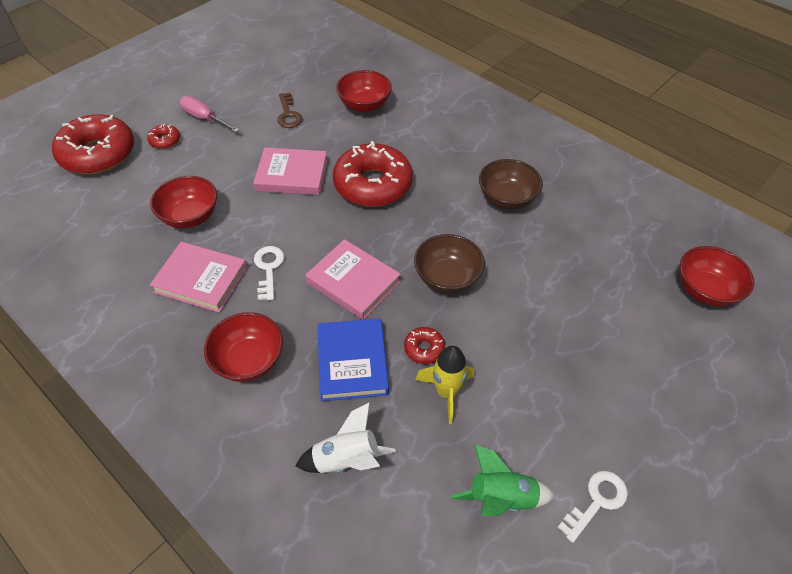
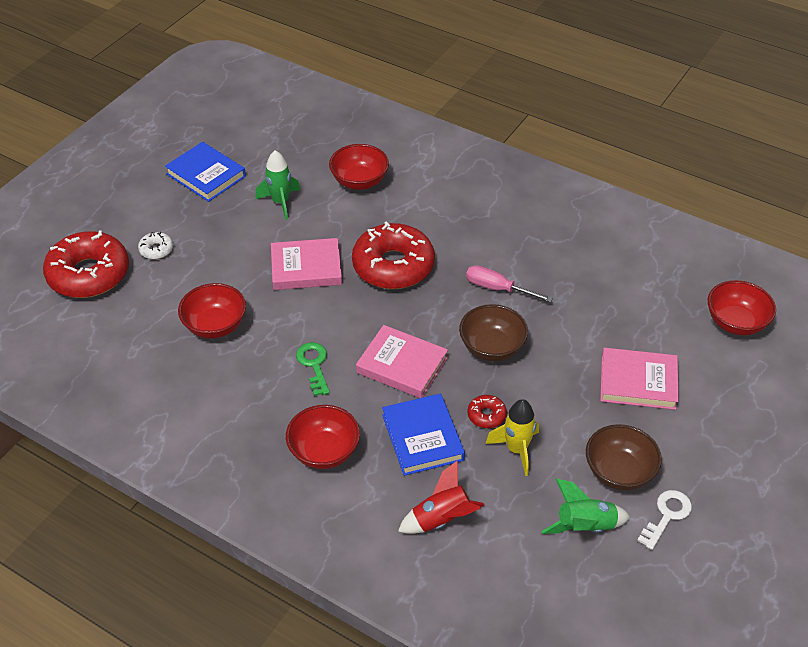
camera: 10 degrees left, 5 degrees down
(165, 141) = (156, 250): red donut -> white donut
(201, 279) = (250, 385): pink book -> pink book (638, 382)
(204, 118) = (190, 219): pink screwdriver -> pink screwdriver (497, 288)
(232, 83) = (206, 175): none -> blue book
(268, 269) = (314, 365): white key -> green key
(288, 114) = (280, 202): brown key -> green rocket
(346, 459) = (441, 519): white rocket -> red rocket
(506, 199) = (532, 261): brown bowl -> brown bowl (619, 472)

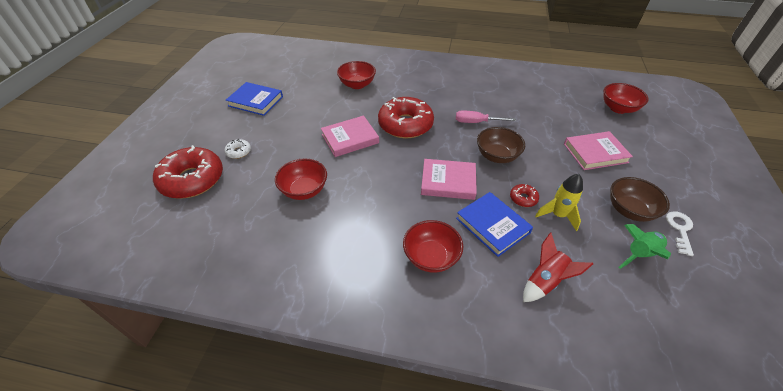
camera: 20 degrees left, 0 degrees up
(280, 202) = (313, 106): green rocket -> none
(314, 365) = (389, 198): green key -> none

